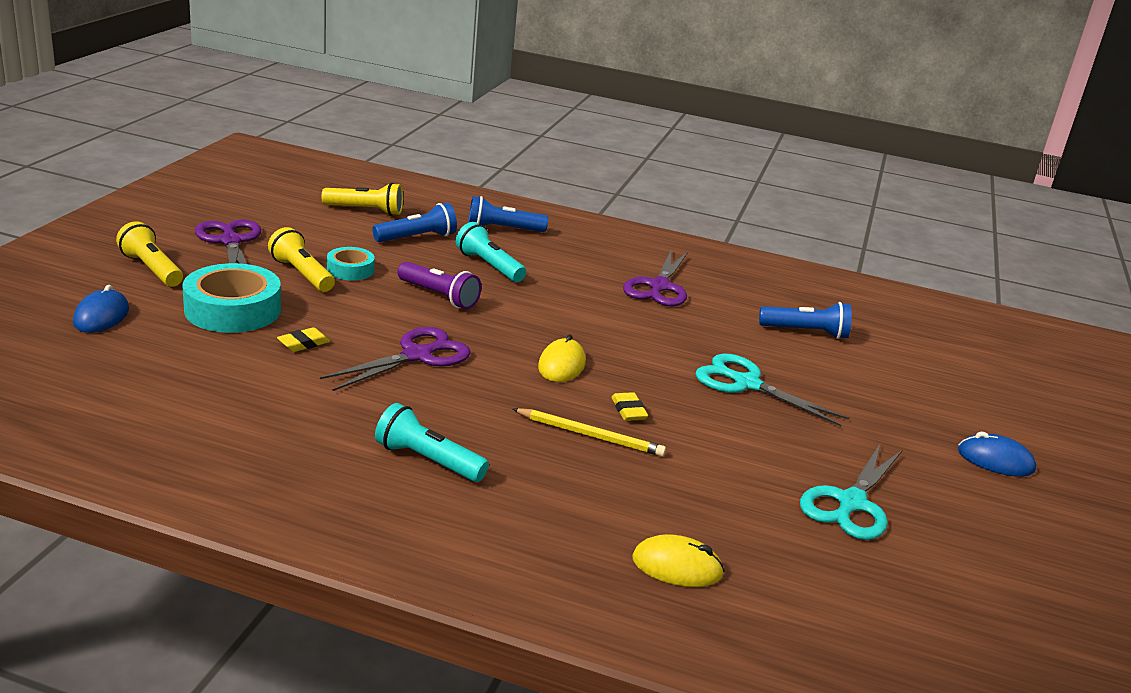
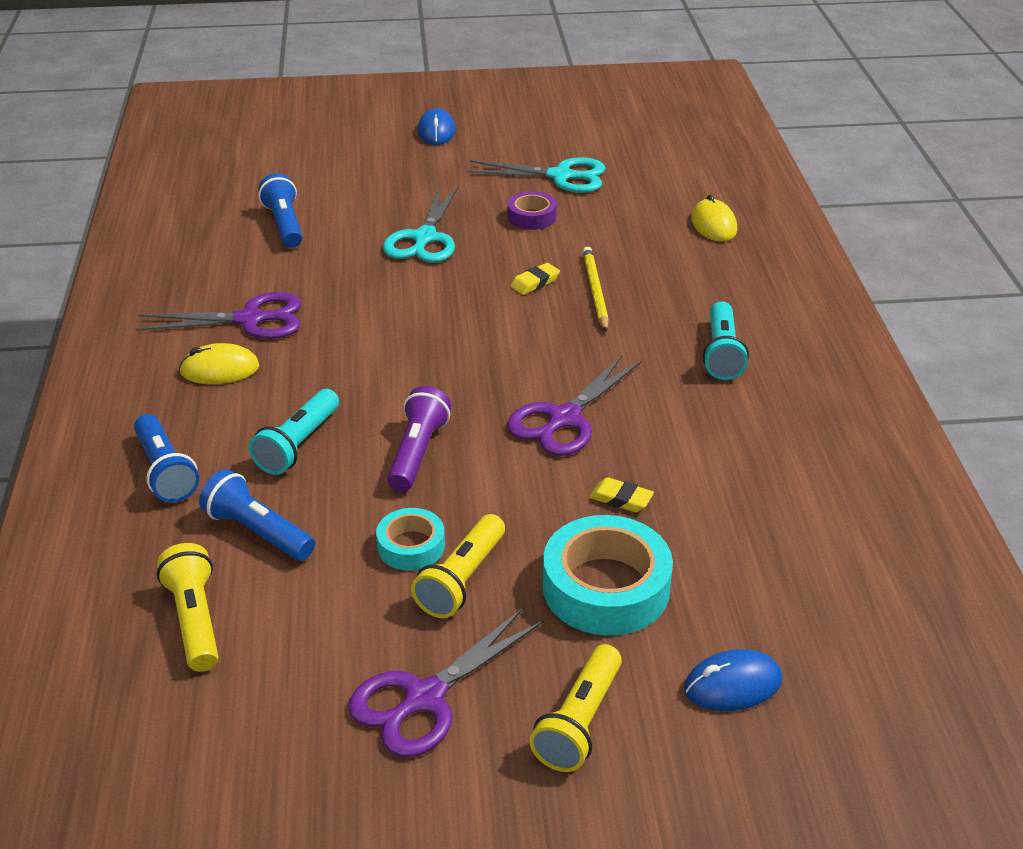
camera: 110 degrees left, 10 degrees up
(417, 356) = (564, 419): purple scissors -> purple scissors turned 75 degrees counterclockwise
(561, 365) = (491, 333): yellow mouse -> yellow mouse (220, 369)
(760, 452) = (531, 217): none -> purple tape

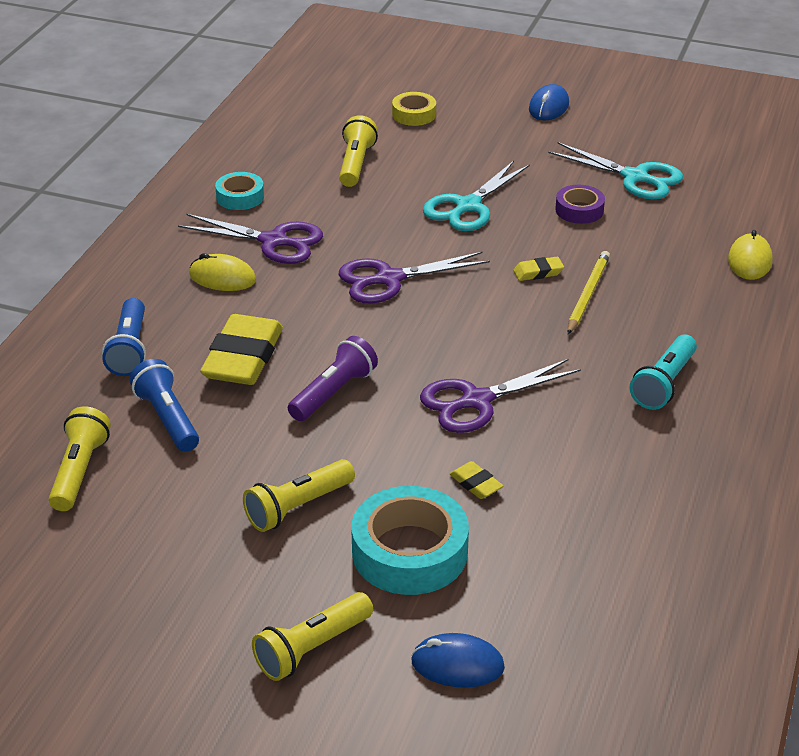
camera: 25 degrees right, 0 degrees up
(284, 224) = (356, 164): blue flashlight -> yellow flashlight
(298, 444) = (243, 358): turquoise flashlight -> yellow eraser
(311, 165) = (414, 114): none -> yellow tape
(411, 546) = (276, 467): turquoise tape -> turquoise tape (240, 197)
(425, 698) = (207, 587): purple scissors -> purple scissors (389, 279)

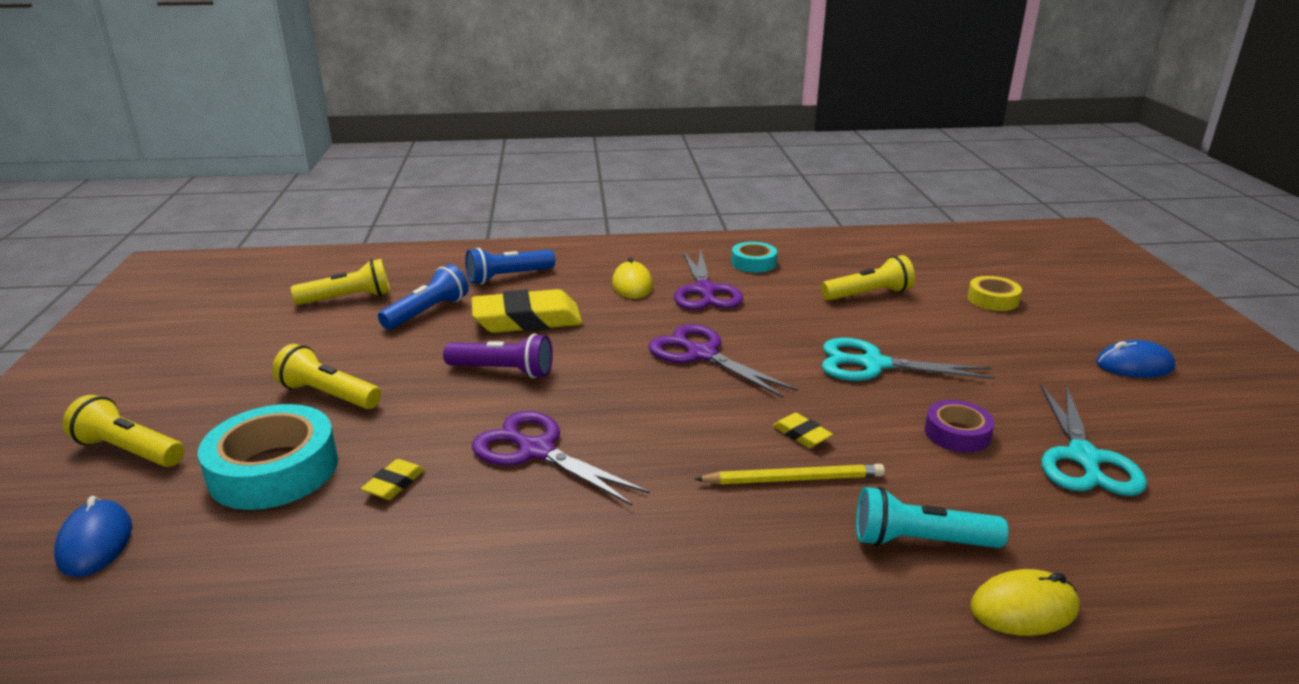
camera: 65 degrees right, 10 degrees down
(663, 384) = (658, 585): turquoise flashlight -> turquoise flashlight (920, 541)

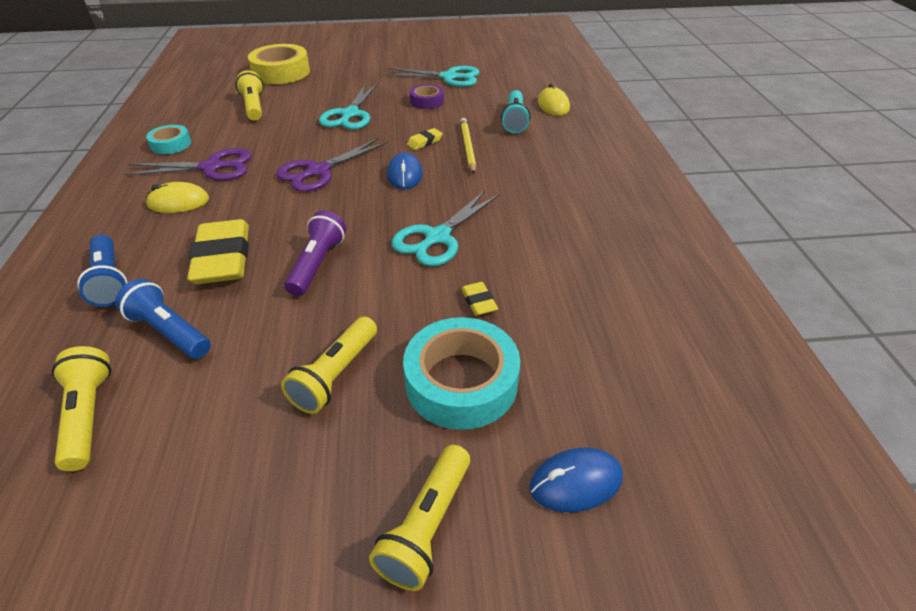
camera: 90 degrees left, 15 degrees up
(394, 484) = (478, 302): yellow eraser -> yellow eraser turned 45 degrees clockwise
(536, 451) = (437, 237): purple scissors -> turquoise scissors
(992, 300) = (281, 72): yellow tape -> yellow tape, size x1.82
(1134, 365) = (369, 53): blue mouse -> blue mouse (404, 175)

